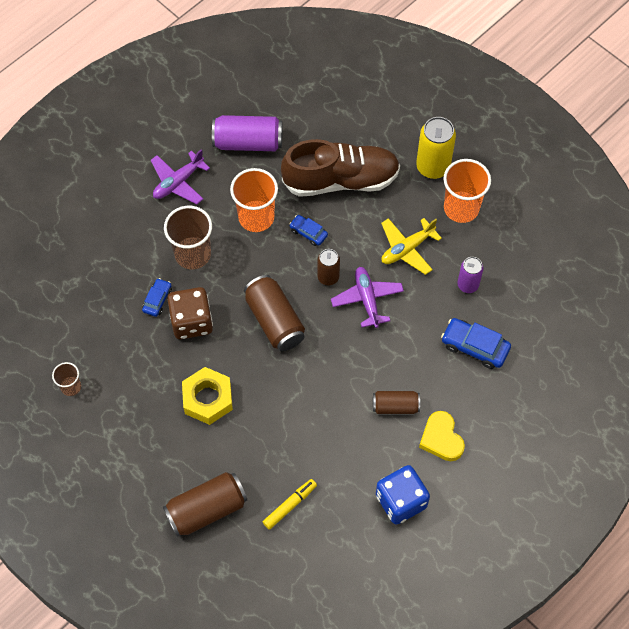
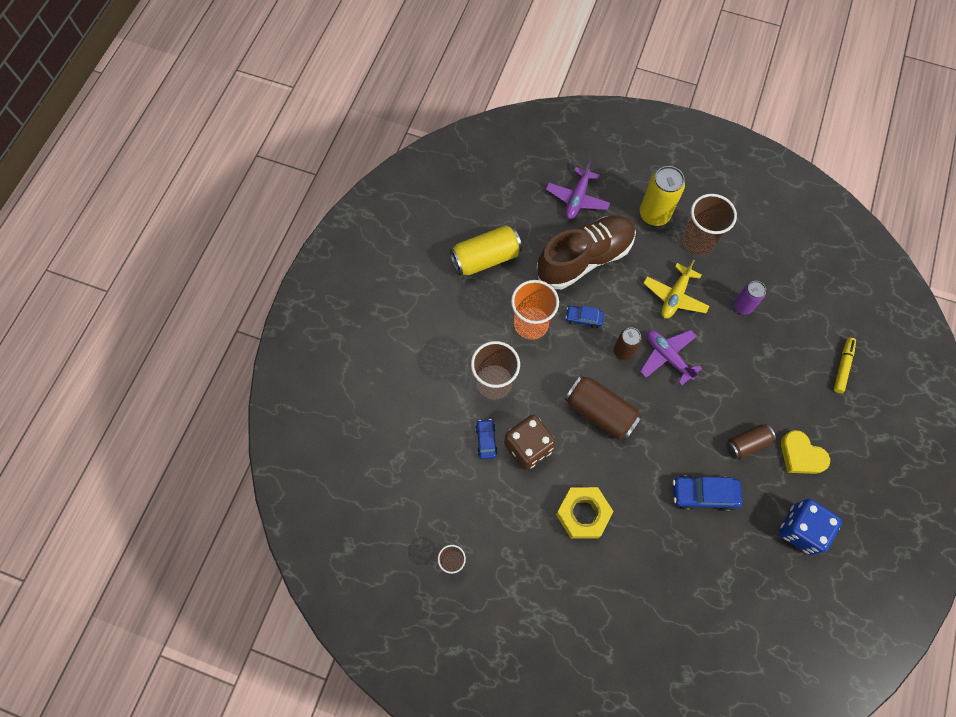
camera: 25 degrees left, 5 degrees up
(178, 182) = (444, 321): purple plane -> purple plane (577, 198)
(206, 509) = (641, 621): brown can -> none
(248, 142) = (486, 258): purple can -> yellow can
(290, 505) = (711, 581): yellow marker -> yellow marker (842, 367)
(461, 208) = (698, 241): orange cup -> brown cup
(474, 347) = (780, 359): blue car -> blue car (704, 494)

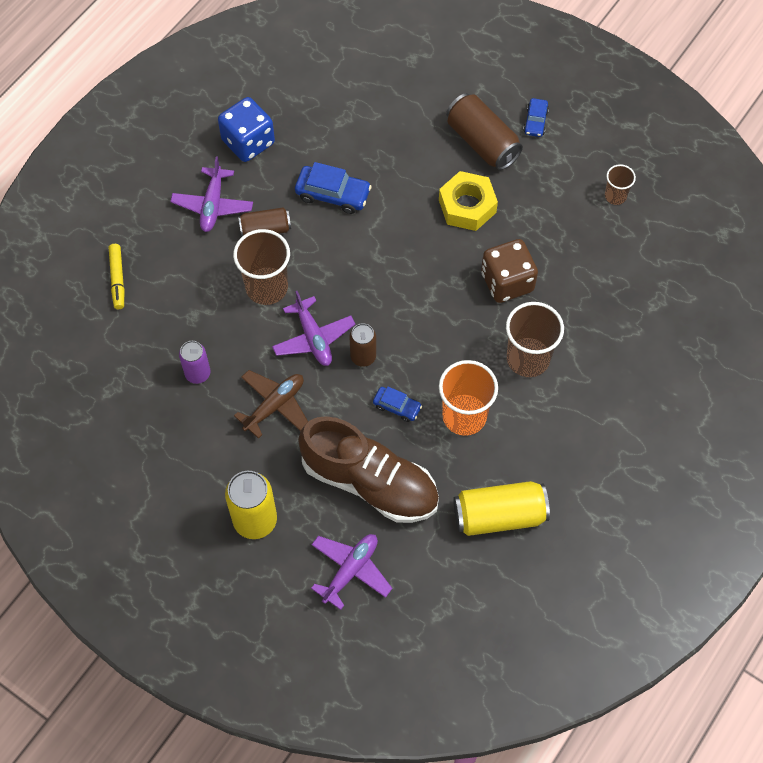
camera: 165 degrees left, 5 degrees down
(486, 440) = (552, 299): blue car -> blue car (535, 121)
(584, 259) = (370, 482): brown shoe -> brown shoe turned 135 degrees counterclockwise
(600, 412) = (414, 298): brown can -> brown can (482, 142)
(674, 296) = (274, 406): yellow plane -> brown plane
(698, 241) = (213, 469): brown cup -> brown cup (266, 287)
(801, 455) = (213, 205): yellow heart -> purple plane
(842, 367) = (117, 279): yellow marker -> yellow marker turned 45 degrees counterclockwise

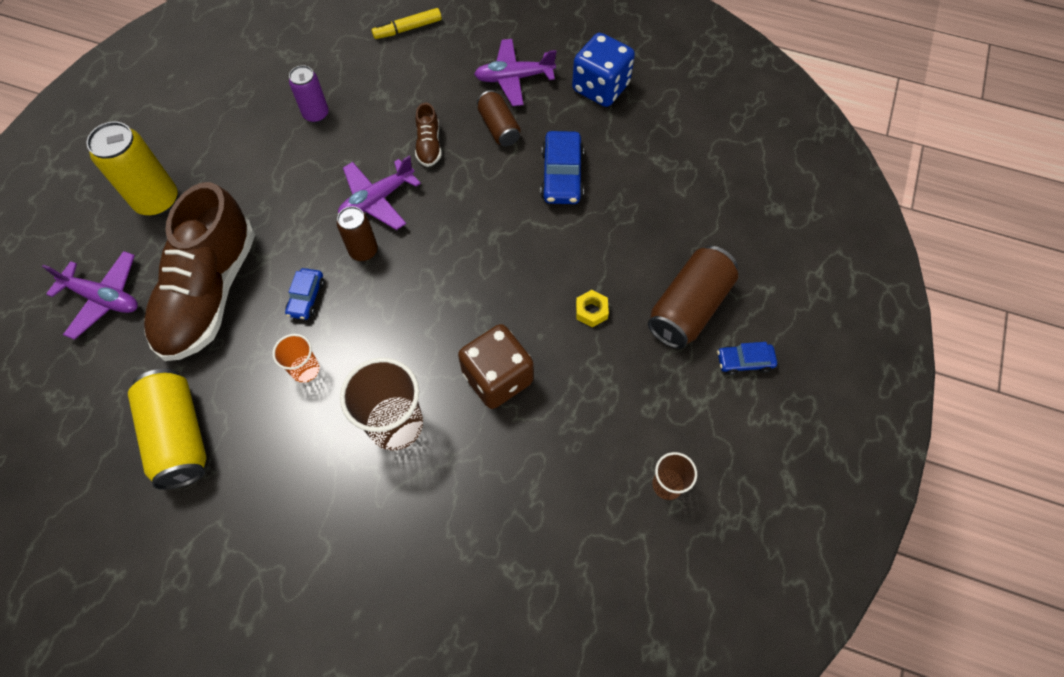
camera: 75 degrees right, 0 degrees up
(266, 287) = (429, 145): brown cup -> brown shoe
(274, 406) = (290, 185): brown plane -> none
(464, 416) = (305, 369): orange cup -> orange cup, size x0.54
(467, 206) = (591, 311): yellow nut -> yellow nut, size x0.48

